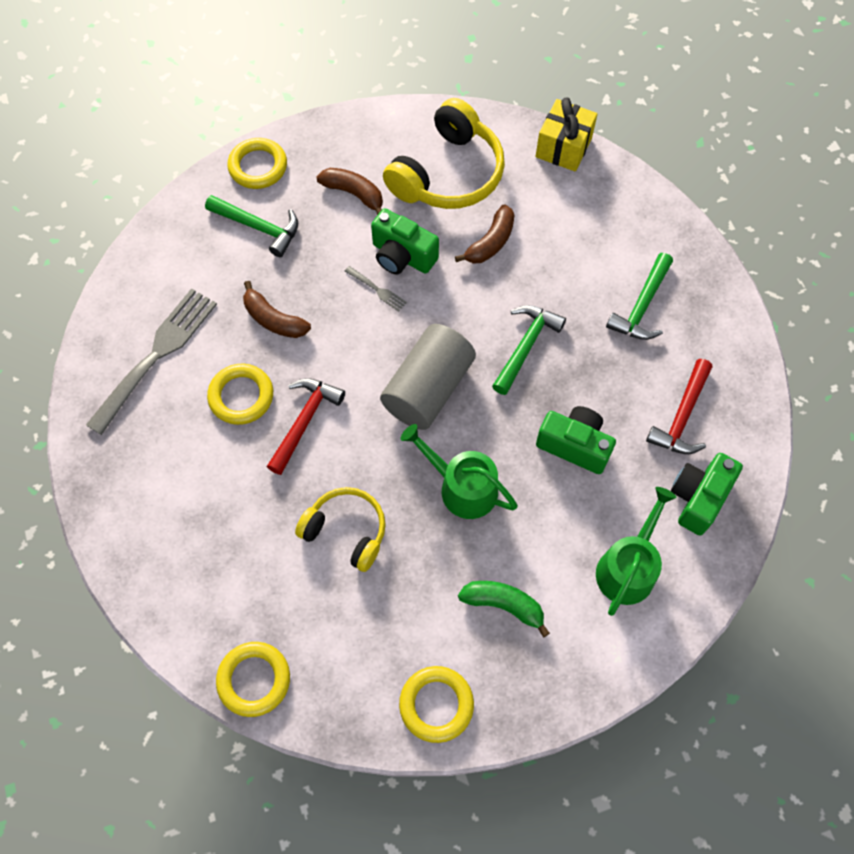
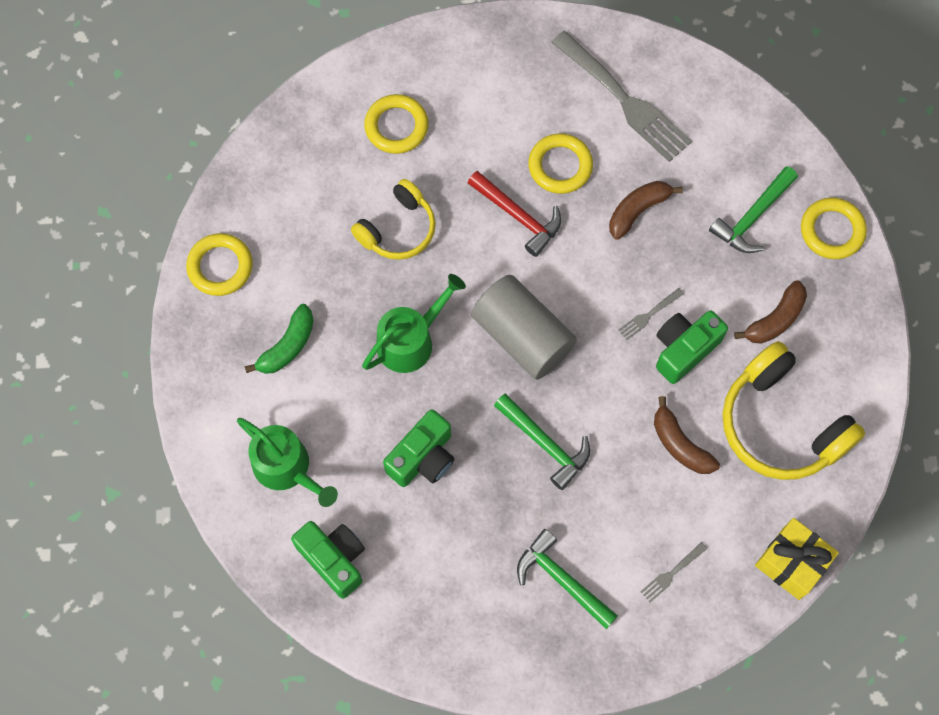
camera: 105 degrees right, 5 degrees up
(254, 680) = (289, 129): yellow ring -> yellow ring (396, 126)
(604, 227) = (672, 573): none -> grey fork
(682, 416) = (424, 575): red hammer -> none

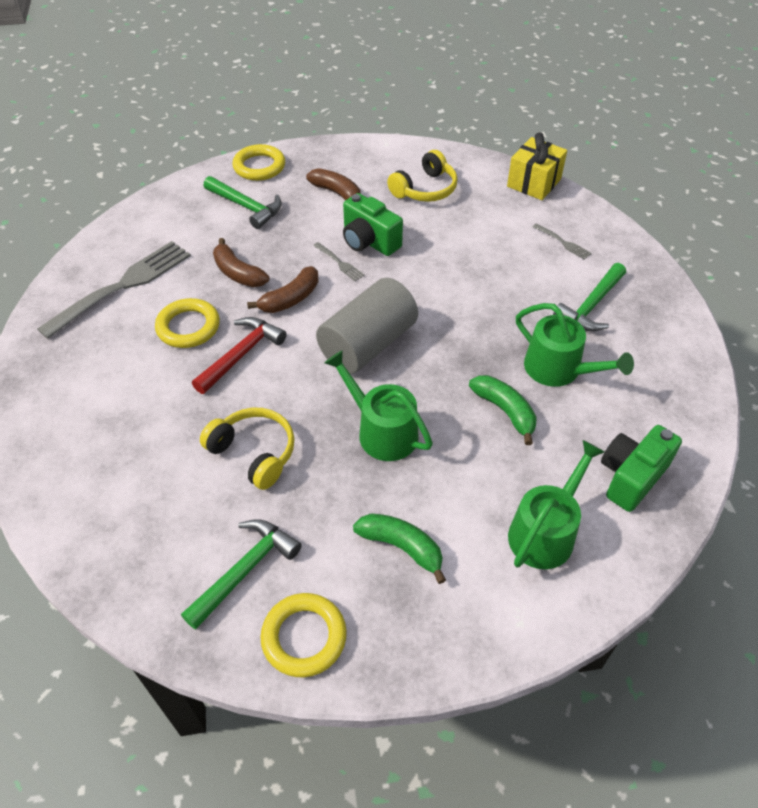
camera: 95 degrees left, 20 degrees down
(396, 126) = (127, 465): yellow ring -> none
(423, 458) = (505, 411): green camera -> green banana
(472, 522) = (558, 369): none -> green watering can
(545, 443) = (470, 323): green hammer -> green hammer (245, 570)
(680, 444) = (453, 241): brown banana -> brown banana (290, 299)
(781, 424) = (425, 189): yellow headphones -> yellow headphones, size x0.63

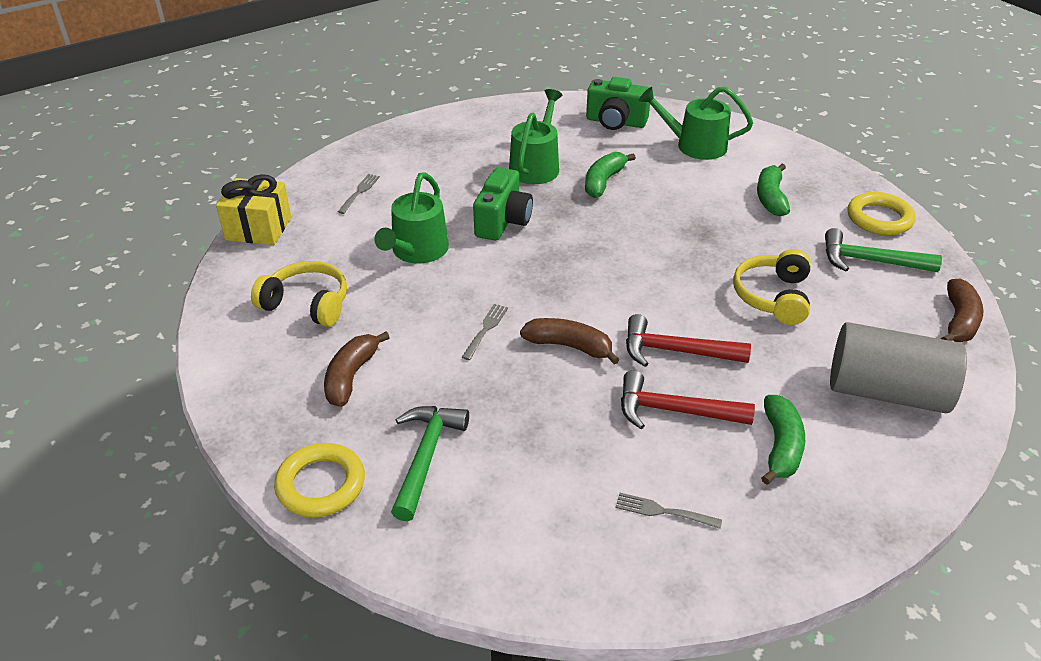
camera: 115 degrees left, 10 degrees down
(113, 366) = (780, 447): none -> green banana
(122, 287) = (664, 511): grey fork -> grey fork, size x0.42
(188, 327) = (674, 411): yellow ring -> red hammer
(238, 273) = (559, 407): brown banana -> brown banana (959, 321)
(368, 344) = (591, 272): grey cylinder -> grey cylinder (886, 392)
(369, 241) = (433, 319): green camera -> green camera (503, 222)
(382, 431) = (681, 235): green watering can -> green watering can (417, 251)
(591, 306) = (444, 163): green hammer -> none

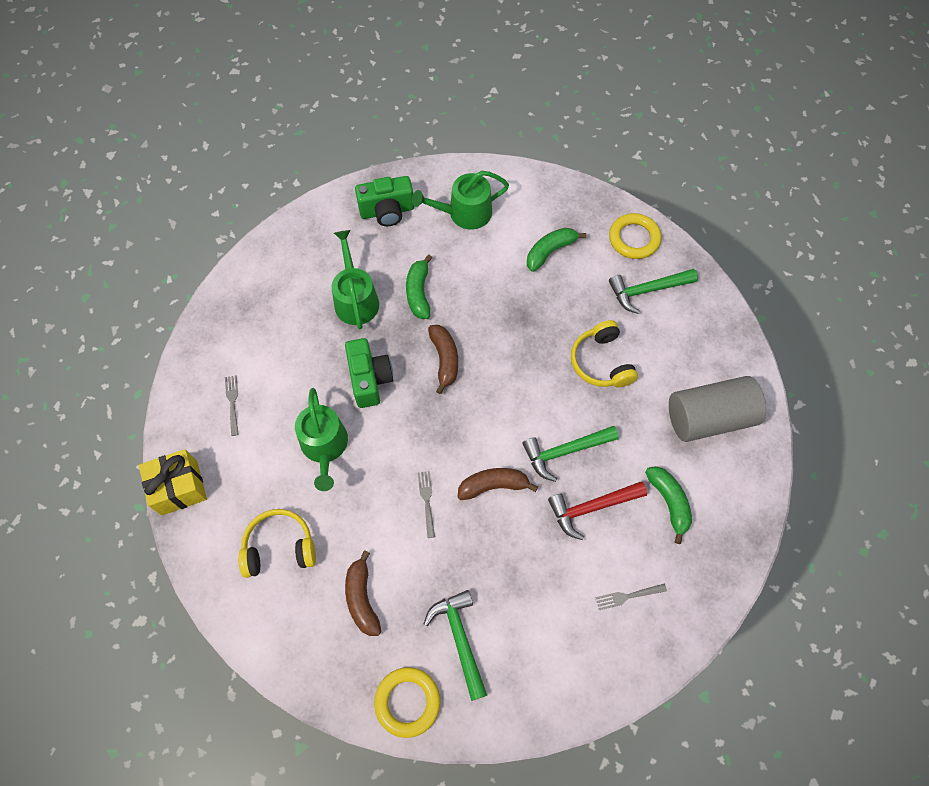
camera: 30 degrees left, 25 degrees up
(676, 351) = (565, 451): red hammer -> green hammer
(770, 198) = (550, 251): green banana -> green banana turned 75 degrees clockwise
(959, 321) = (725, 325): brown banana -> brown banana (444, 359)

